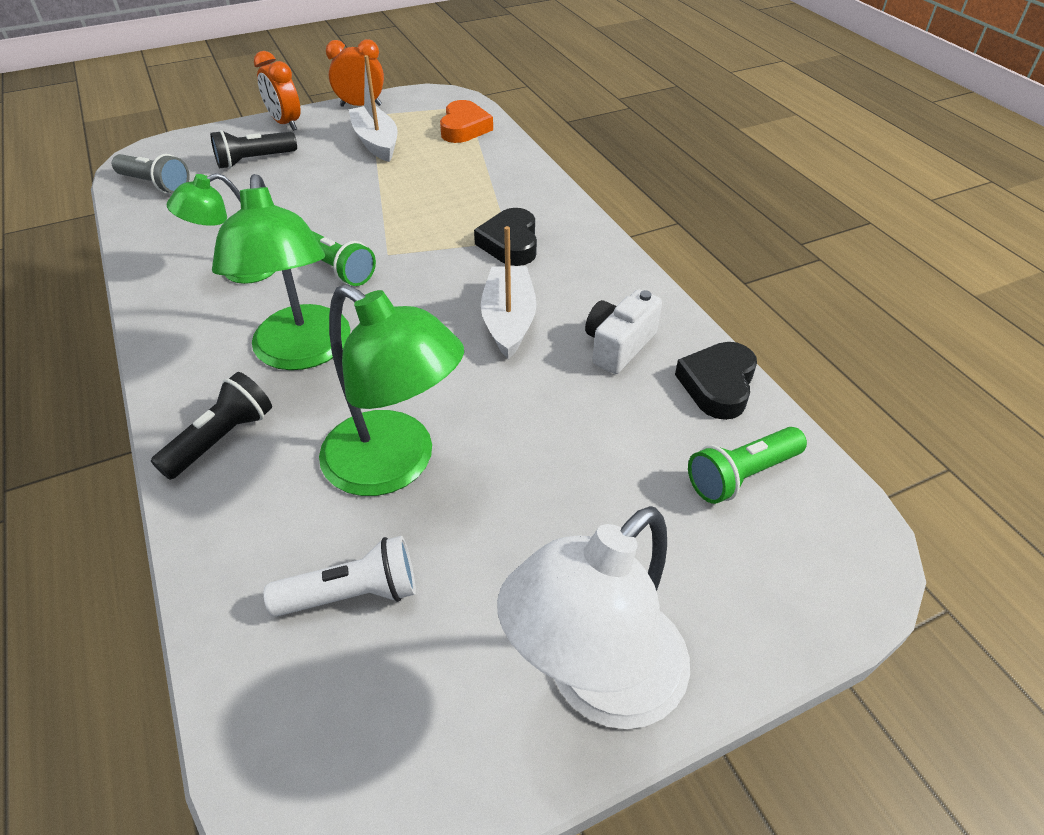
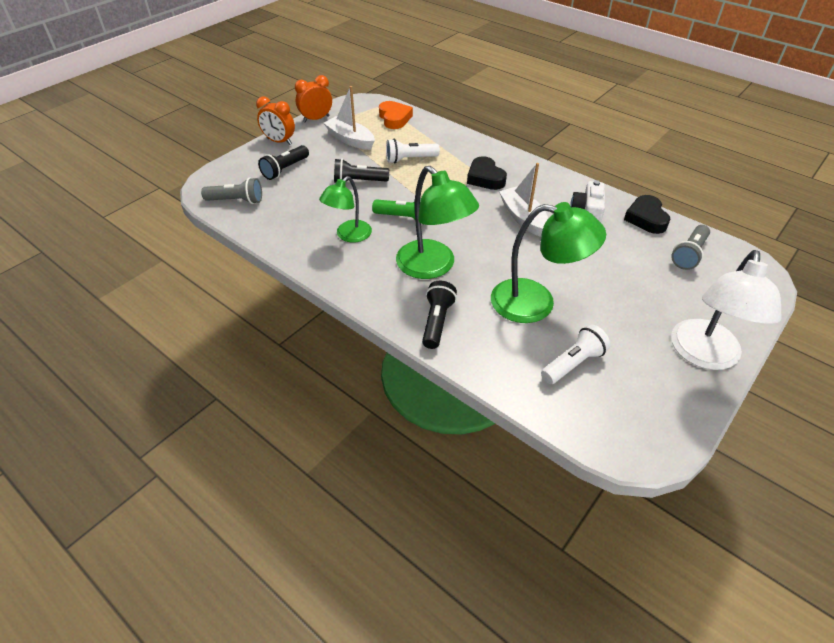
camera: 25 degrees left, 0 degrees up
(329, 201) = (359, 181): none -> black flashlight
(428, 188) = (410, 159): none -> white flashlight
(741, 475) = (689, 254): green flashlight -> grey flashlight

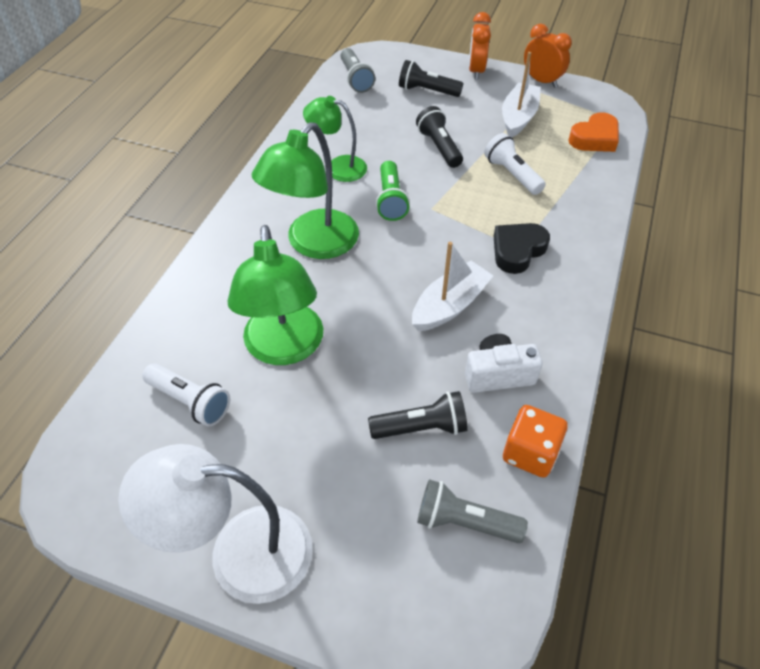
camera: 70 degrees right, 5 degrees up
(437, 322) = (225, 268): black flashlight -> black flashlight (421, 427)
(646, 218) = (530, 453): black heart -> orange dice

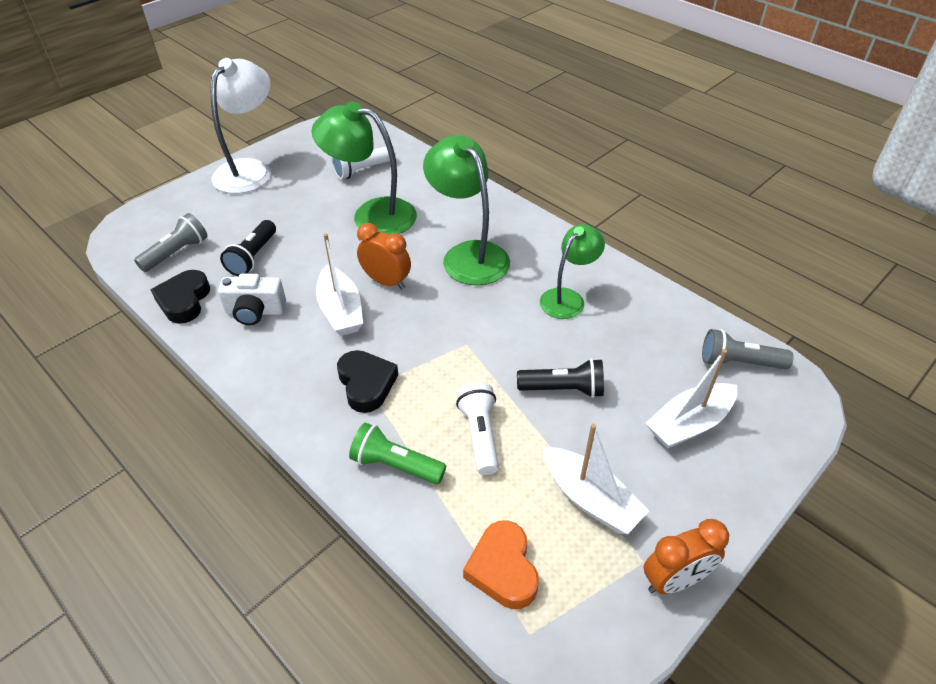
camera: 115 degrees right, 5 degrees down
(391, 200) = (496, 319): green flashlight -> green flashlight (395, 465)
(427, 91) = (689, 424): black flashlight -> white boat
(476, 71) = (727, 503): orange clock -> orange clock (386, 282)
(498, 374) = (255, 311): white camera -> white camera turned 75 degrees clockwise
(512, 174) = (480, 435): white flashlight -> white flashlight turned 90 degrees counterclockwise
(530, 453) = (184, 301): orange dice -> black heart

